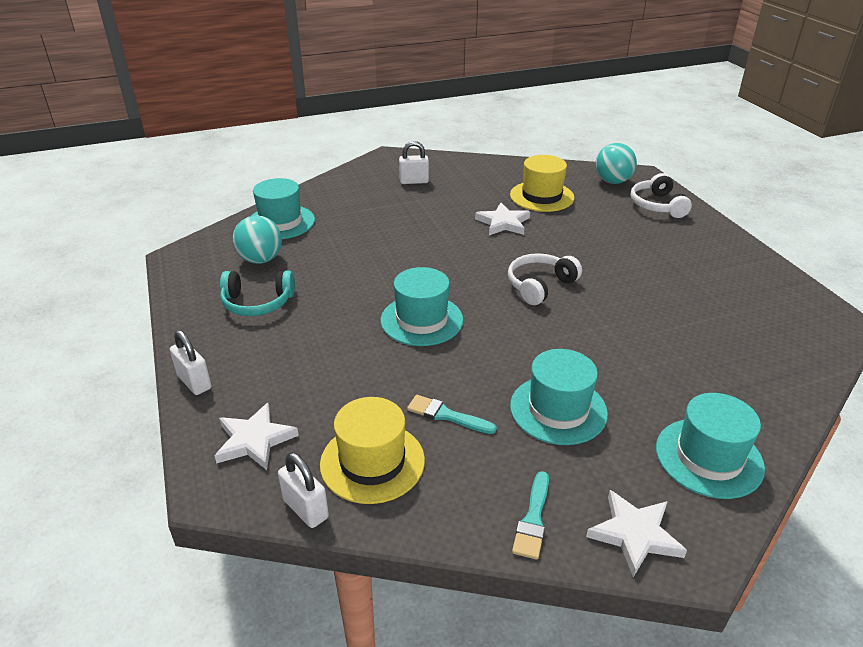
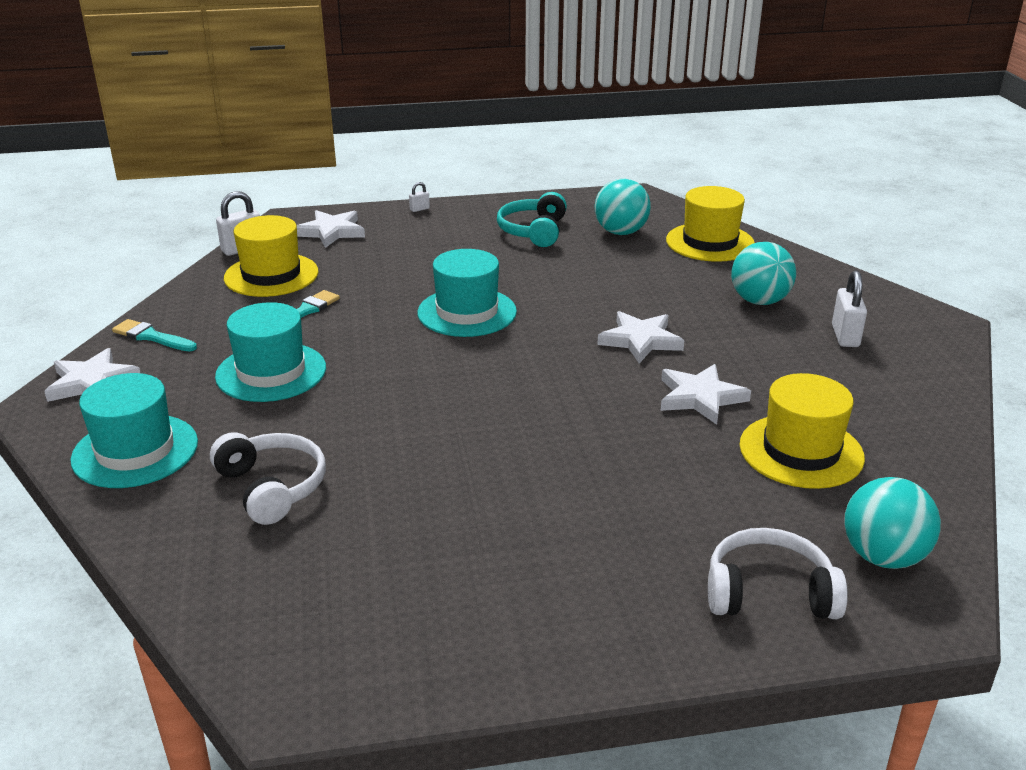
camera: 100 degrees right, 5 degrees down
(194, 382) = (419, 209): white padlock -> white padlock, size x0.51
(281, 222) = (710, 242): turquoise hat -> yellow hat
(374, 205) = (759, 301): none -> turquoise ball
(441, 244) = (640, 340): none -> white star
(540, 285) = (512, 401): white headphones -> white headphones (272, 487)

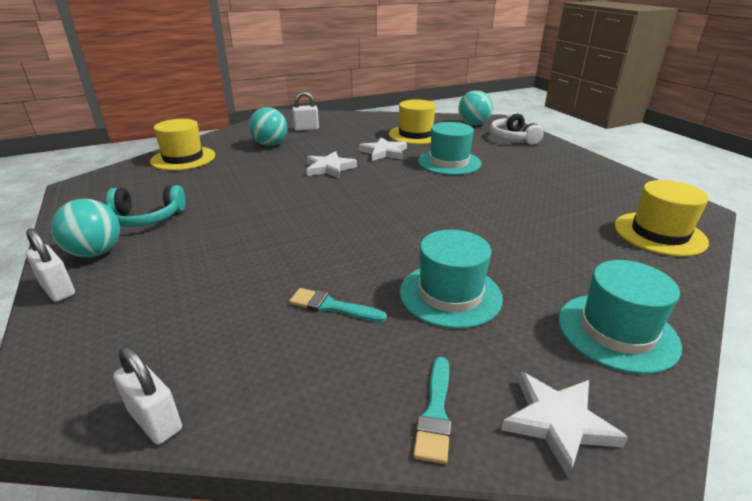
camera: 105 degrees left, 0 degrees up
(271, 275) = (245, 360): yellow hat -> yellow hat (659, 234)
(272, 487) = (580, 252): white headphones -> none
(331, 232) = (110, 344): white star -> none
(419, 209) = (58, 290): white padlock -> white padlock, size x1.97
(467, 312) = (309, 224): turquoise hat -> turquoise hat (449, 162)
(620, 232) = (158, 185): turquoise ball -> turquoise ball (96, 253)

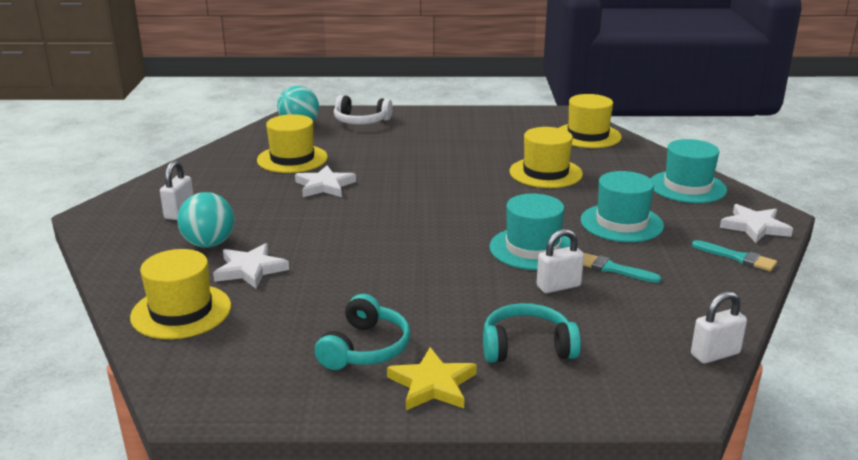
camera: 65 degrees left, 5 degrees down
(58, 290) = (502, 407): white padlock -> white padlock (558, 286)
(96, 253) = (432, 384): turquoise ball -> yellow star
(156, 283) = (527, 347): none -> turquoise headphones
(329, 168) = (335, 222): white star -> white star (250, 269)
(332, 306) = (613, 269): turquoise brush -> turquoise brush turned 75 degrees clockwise
(449, 162) = (389, 163): turquoise hat -> turquoise hat (532, 248)
(522, 228) = (545, 173): none -> yellow hat

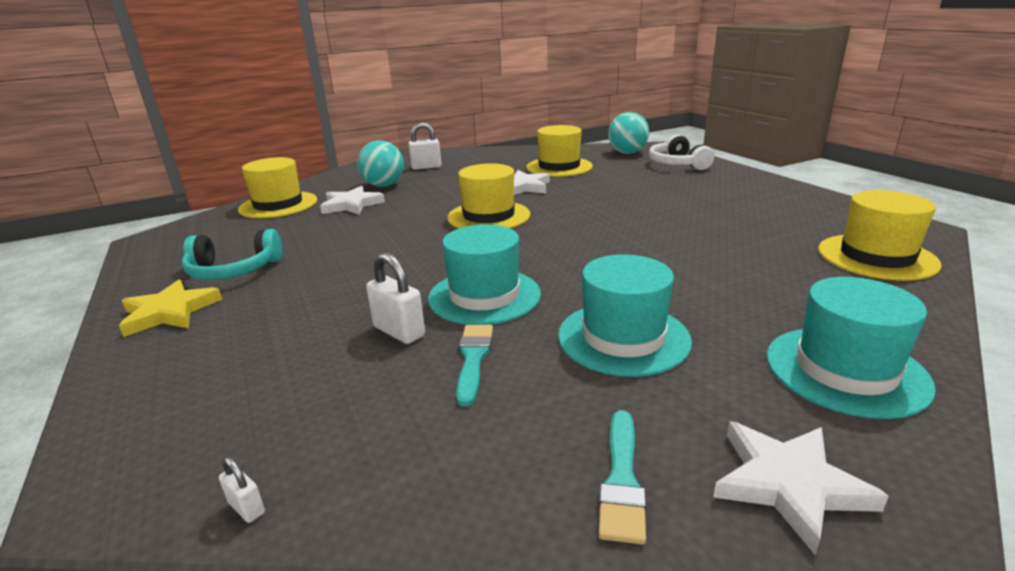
camera: 65 degrees right, 0 degrees up
(527, 347) = (247, 343): turquoise headphones -> none
(545, 173) = (703, 259): yellow hat -> yellow hat (488, 216)
(715, 354) = (247, 508): white padlock -> white padlock, size x0.51

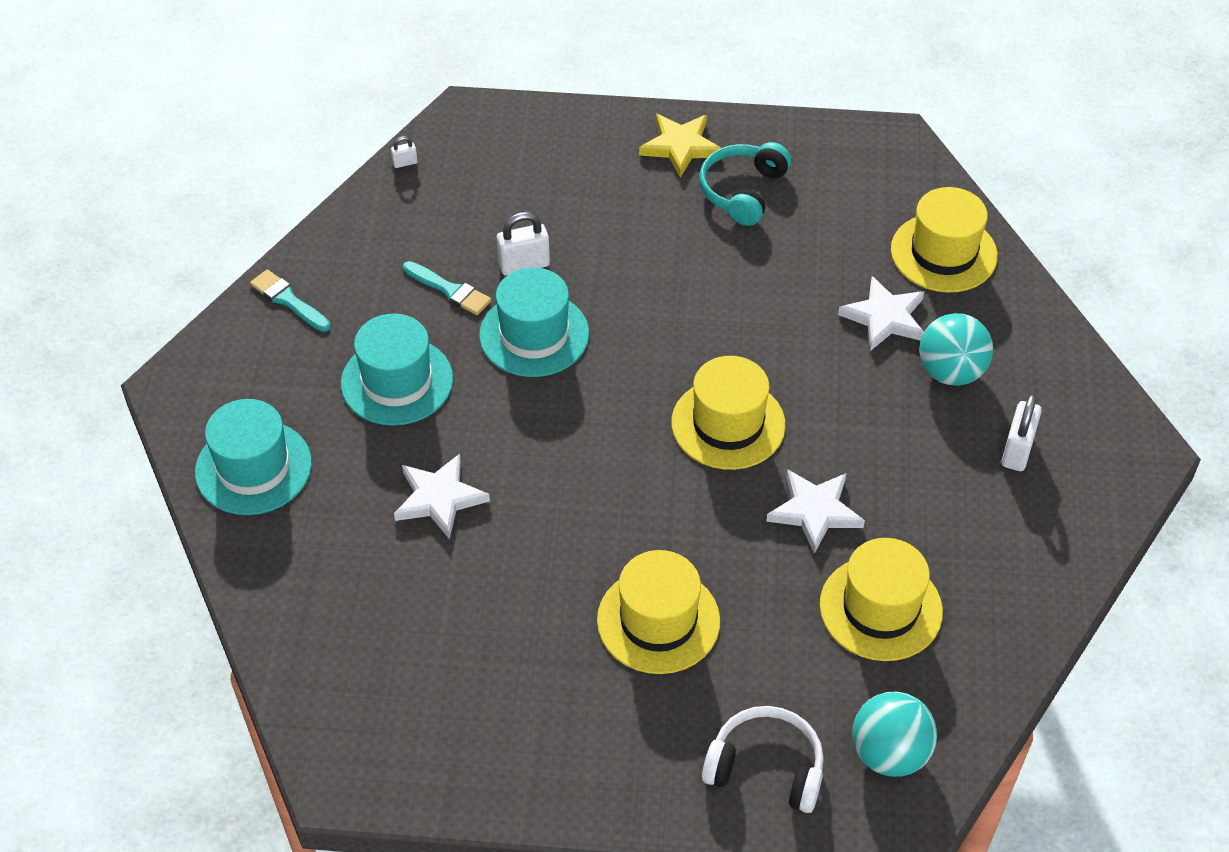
camera: 120 degrees right, 25 degrees up
(788, 484) = (223, 360): white star -> white star (439, 498)
(876, 257) = (333, 663): yellow hat -> yellow hat (658, 621)

